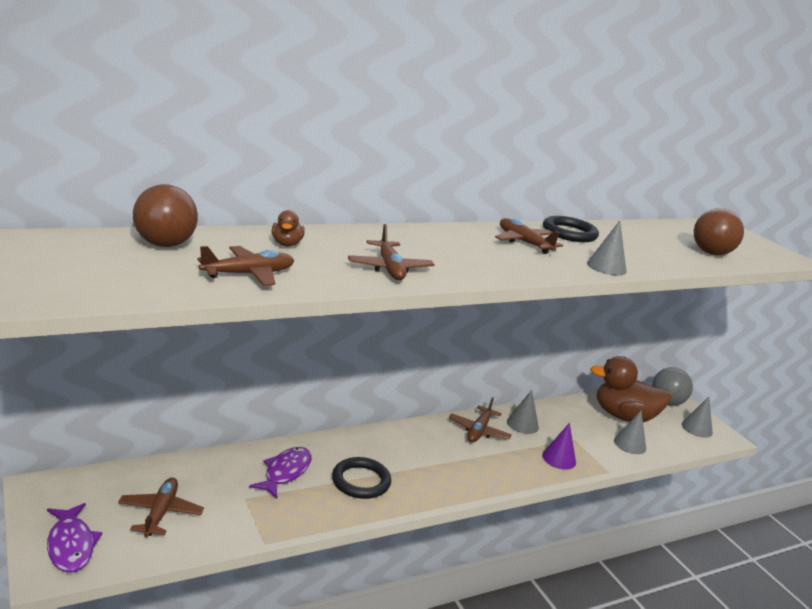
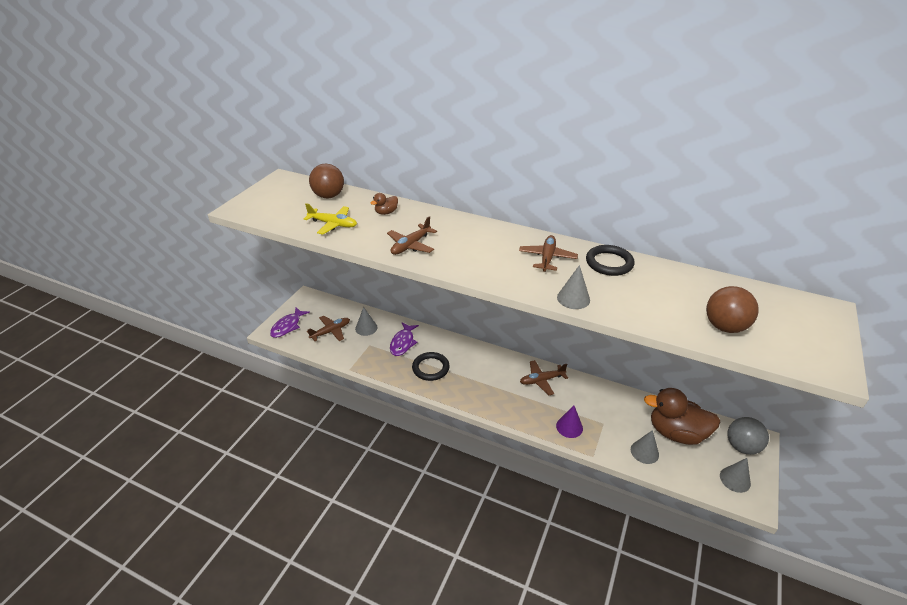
camera: 55 degrees right, 15 degrees up
(248, 274) = (333, 224): brown plane -> yellow plane
(285, 472) = (403, 343): purple fish -> purple fish turned 120 degrees clockwise
(522, 424) = (580, 393): grey cone -> grey cone (366, 328)
(623, 416) = (676, 433): brown duck -> brown duck turned 45 degrees counterclockwise

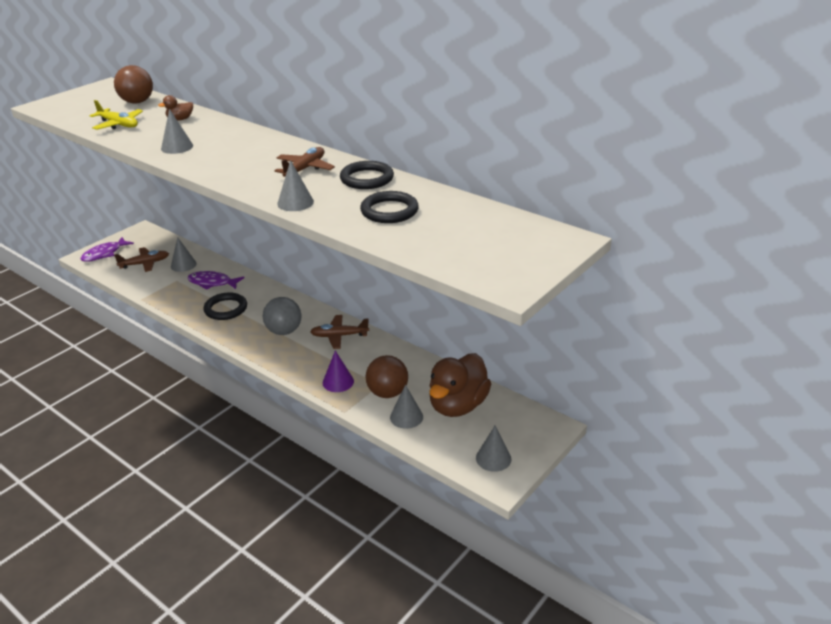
camera: 15 degrees right, 5 degrees down
(403, 343) = (212, 283): purple fish -> purple fish turned 75 degrees clockwise
(411, 245) = (177, 147): brown plane -> grey cone
(660, 297) = (389, 211): none -> black ring
(676, 433) = (458, 405): brown duck -> brown duck turned 90 degrees counterclockwise
(724, 327) = (431, 241): brown ball -> brown ball (387, 393)
(741, 446) = (527, 430): grey ball -> grey ball (284, 331)

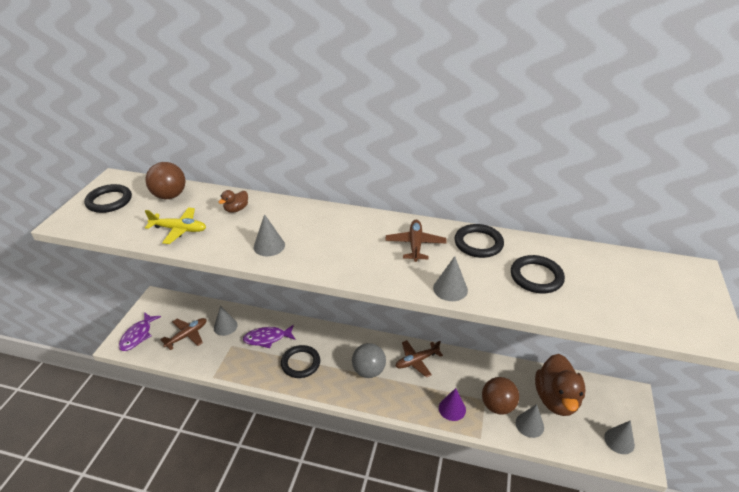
camera: 25 degrees left, 5 degrees up
(87, 98) = (109, 201): none -> black ring

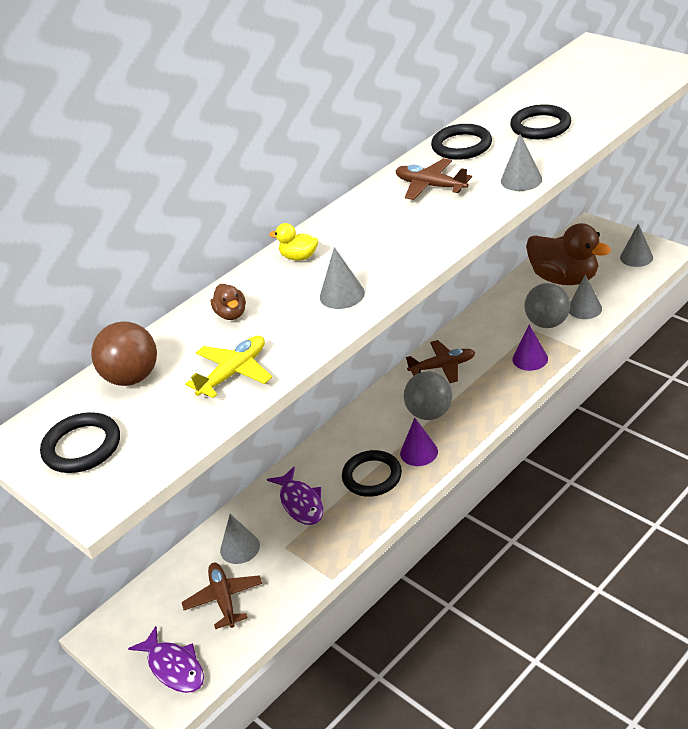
camera: 55 degrees left, 0 degrees up
(267, 338) = (300, 503): purple fish -> purple fish turned 45 degrees counterclockwise
(304, 215) = (299, 257): none -> yellow duck
(331, 379) = (419, 452): none -> purple cone
(416, 361) = (443, 367): brown plane -> brown plane turned 105 degrees counterclockwise
(497, 406) = (547, 323): brown ball -> grey ball

